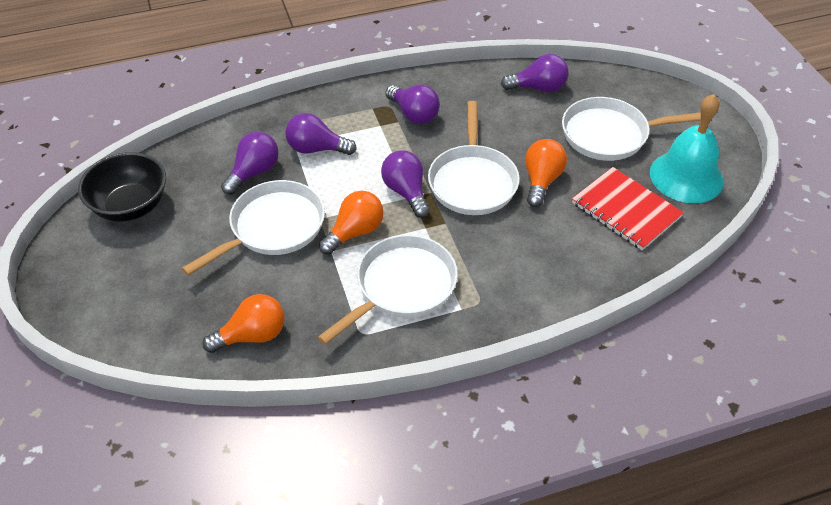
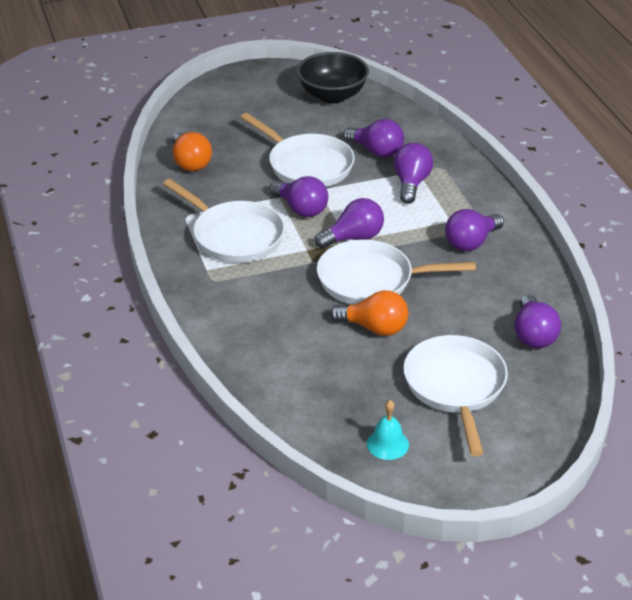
camera: 90 degrees right, 10 degrees down
(355, 232) = (301, 209): orange light bulb -> purple light bulb
(626, 210) = (331, 387): red notebook -> none
(686, 176) = (387, 444): turquoise bell -> turquoise bell, size x0.48

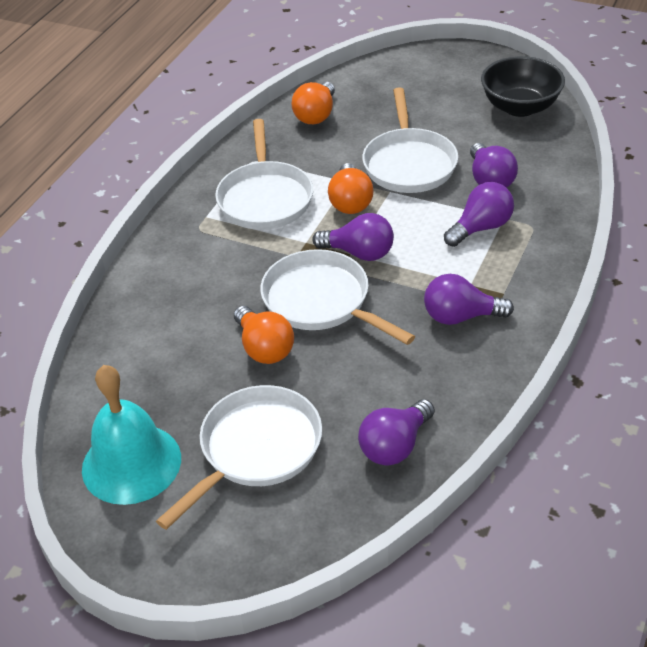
camera: 45 degrees right, 5 degrees up
(301, 209) = (350, 202): purple light bulb -> orange light bulb
(387, 444) = (131, 463): turquoise bell -> turquoise bell, size x2.08

